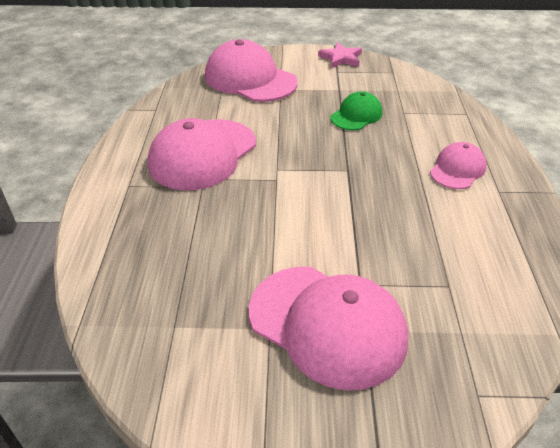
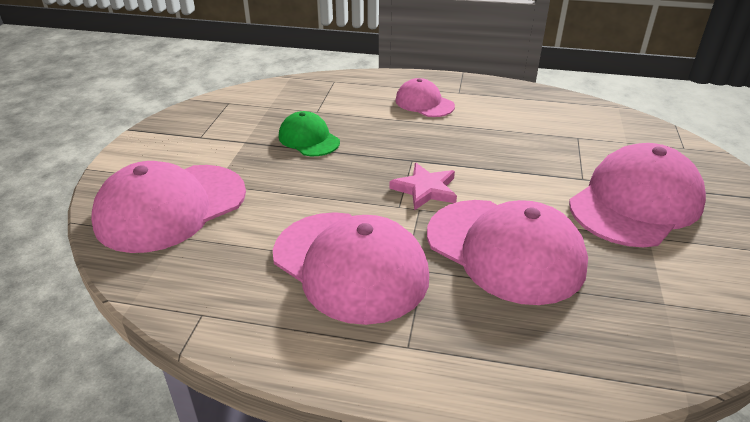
camera: 80 degrees left, 5 degrees down
(231, 227) = (505, 250): none -> pink cap
(341, 58) = (168, 129): pink star -> pink star (425, 189)

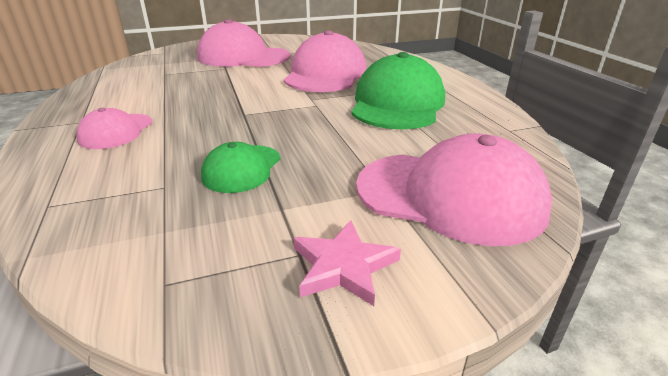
camera: 120 degrees left, 5 degrees down
(350, 265) = (397, 103): pink cap -> green cap
(425, 189) = (284, 101): pink star -> pink star (343, 266)

